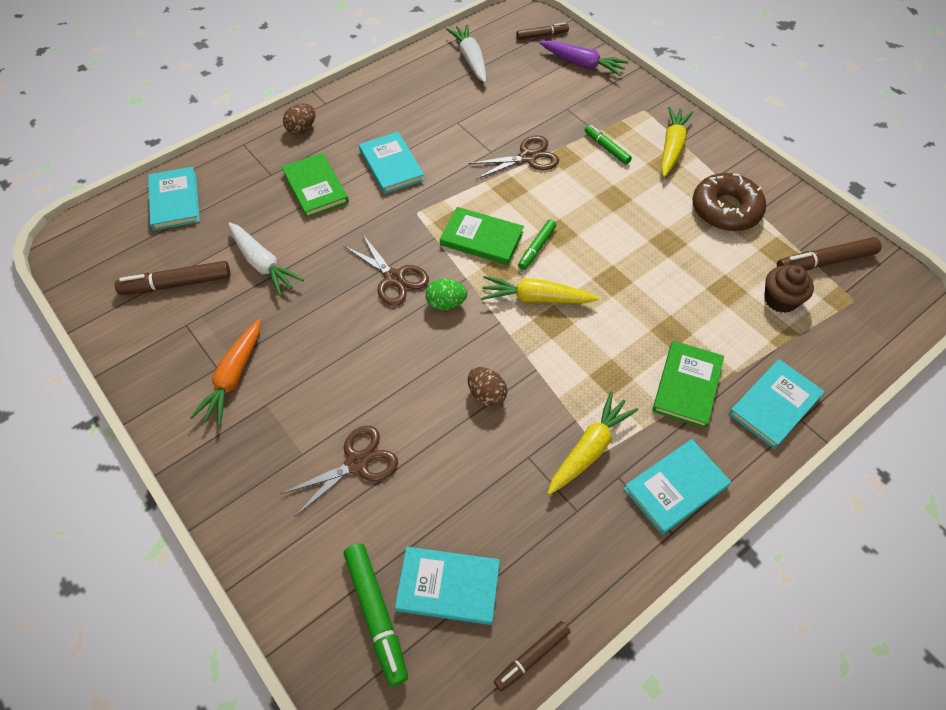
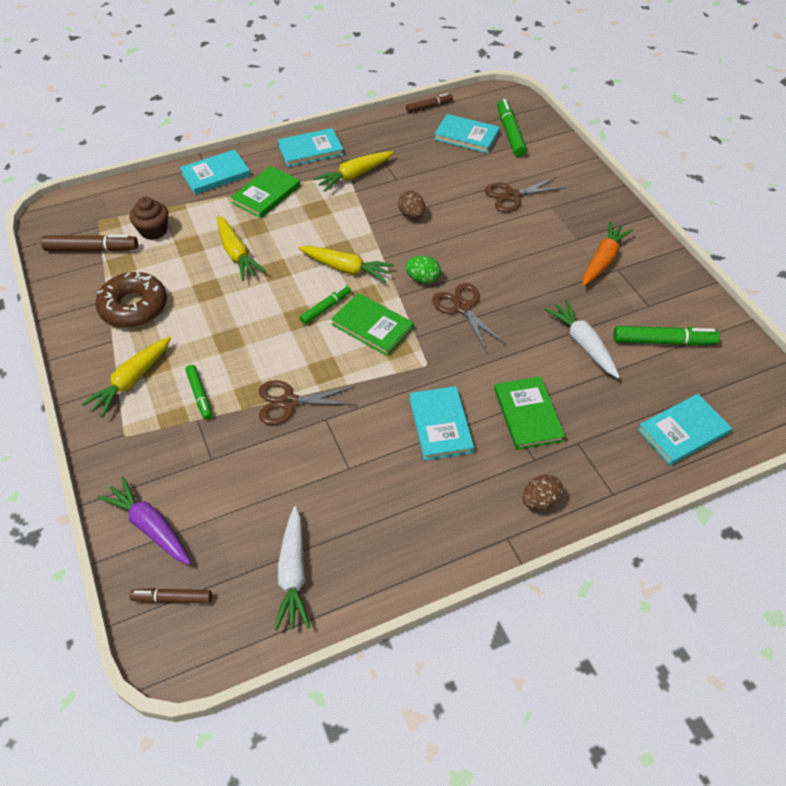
camera: 165 degrees left, 5 degrees down
(175, 201) = (683, 431): turquoise book -> turquoise book turned 60 degrees clockwise
(176, 284) = (663, 341): brown marker -> green marker
(666, 290) = (237, 254): none -> yellow carrot

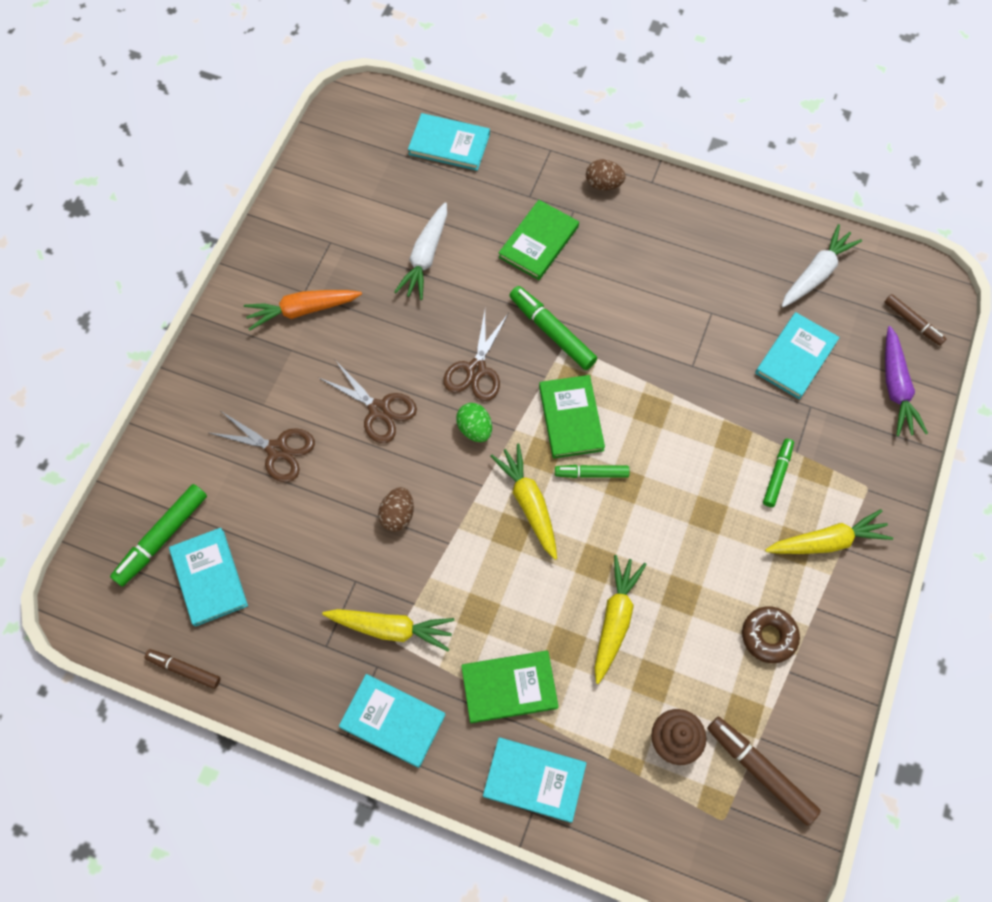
camera: 135 degrees left, 15 degrees up
(134, 307) = (768, 636): brown donut -> brown donut, size x0.65
(289, 402) = (708, 404): brown scissors -> brown scissors (379, 410)
(440, 425) = (610, 288): turquoise book -> turquoise book (796, 357)
(663, 341) = (365, 207): green marker -> green marker (552, 332)

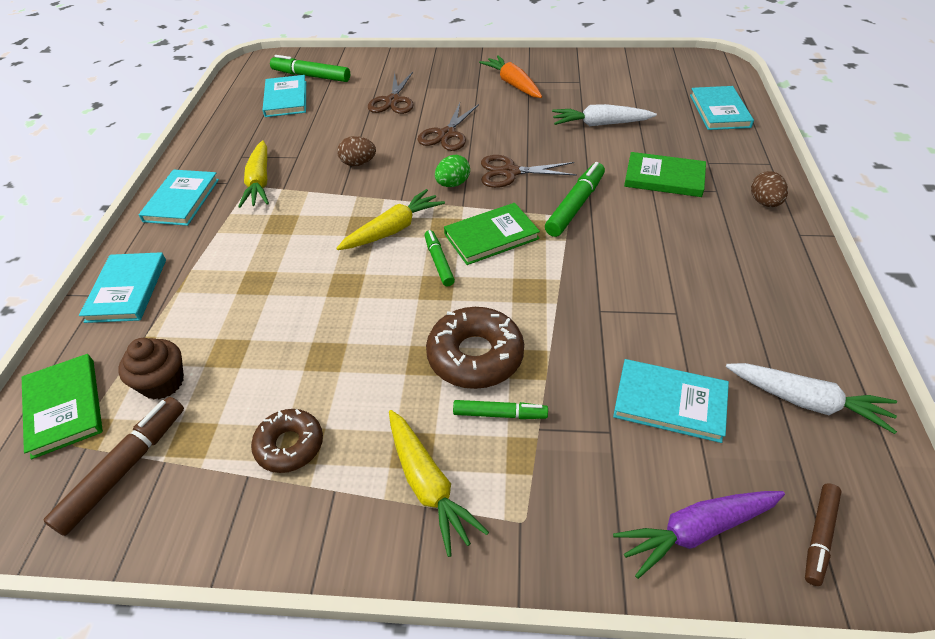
camera: 75 degrees right, 20 degrees down
(184, 669) = (217, 106): brown marker -> none
(209, 577) = (286, 99): turquoise book -> turquoise book turned 60 degrees counterclockwise
(509, 687) = (213, 256): green book -> green book (64, 407)
(615, 619) = (289, 310): yellow carrot -> none
(715, 475) = (475, 356): none -> brown donut

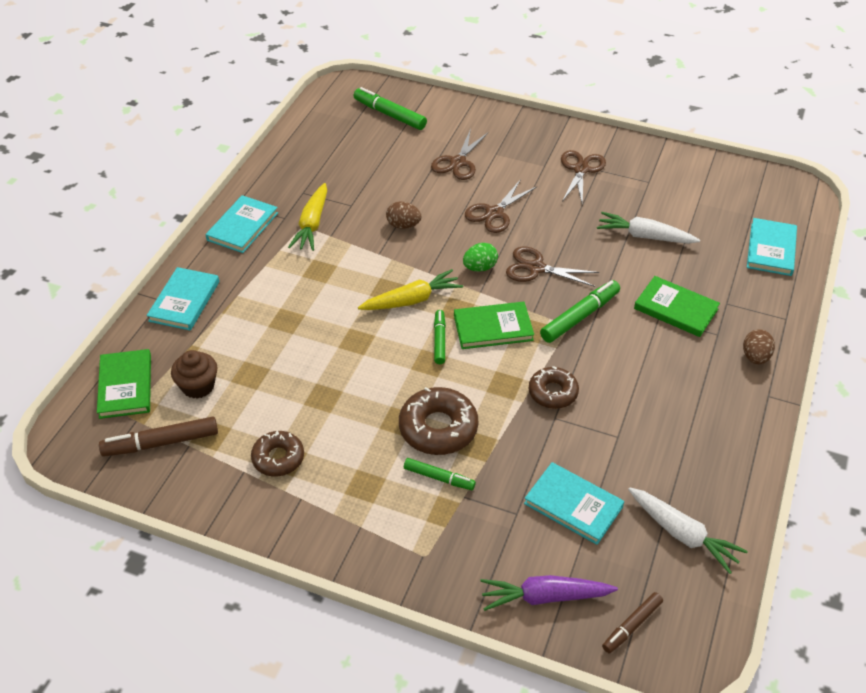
camera: 15 degrees right, 0 degrees up
(125, 468) = (161, 443): brown marker -> brown marker turned 150 degrees counterclockwise
(286, 99) = (359, 137): turquoise book -> none
(428, 485) = (367, 513): yellow carrot -> none
(513, 84) = (581, 169): orange carrot -> brown scissors
(584, 285) = (553, 392): none -> brown donut

